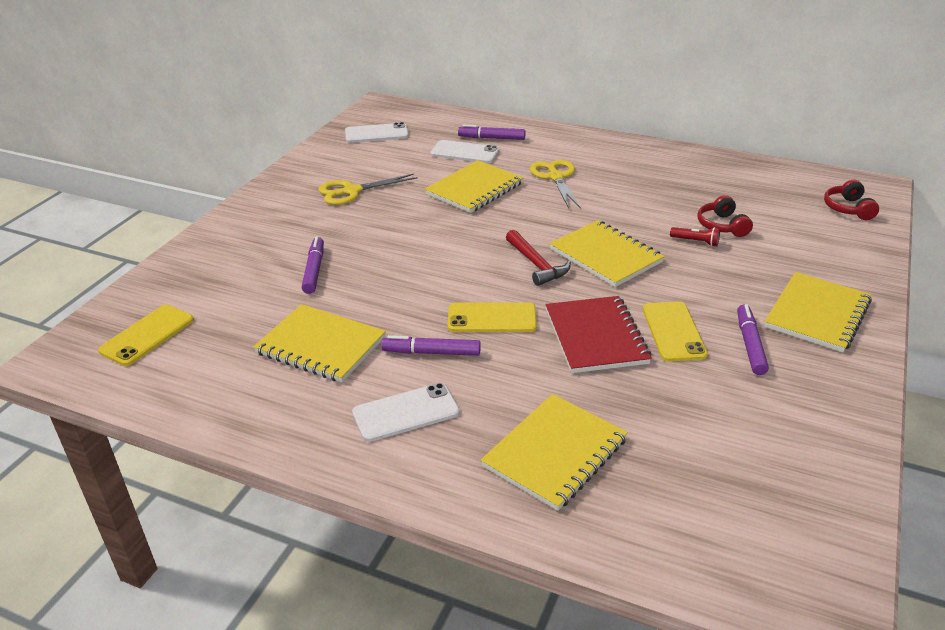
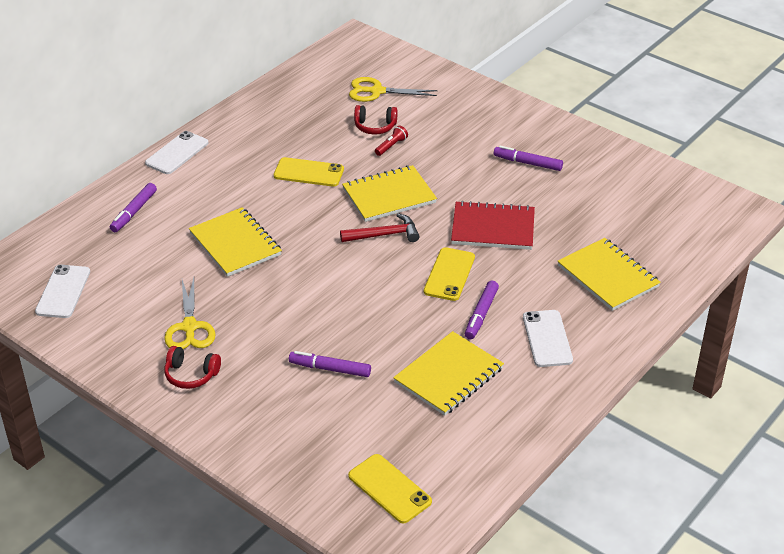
camera: 75 degrees left, 5 degrees up
(465, 152) = (154, 236): white phone -> white phone (177, 153)
(555, 177) = (242, 190): yellow scissors -> yellow scissors (377, 91)
(673, 331) = (500, 191): yellow phone -> yellow phone (308, 173)
(817, 314) = (505, 124): yellow notebook -> none
(848, 208) = (382, 62): red headphones -> red headphones (191, 375)

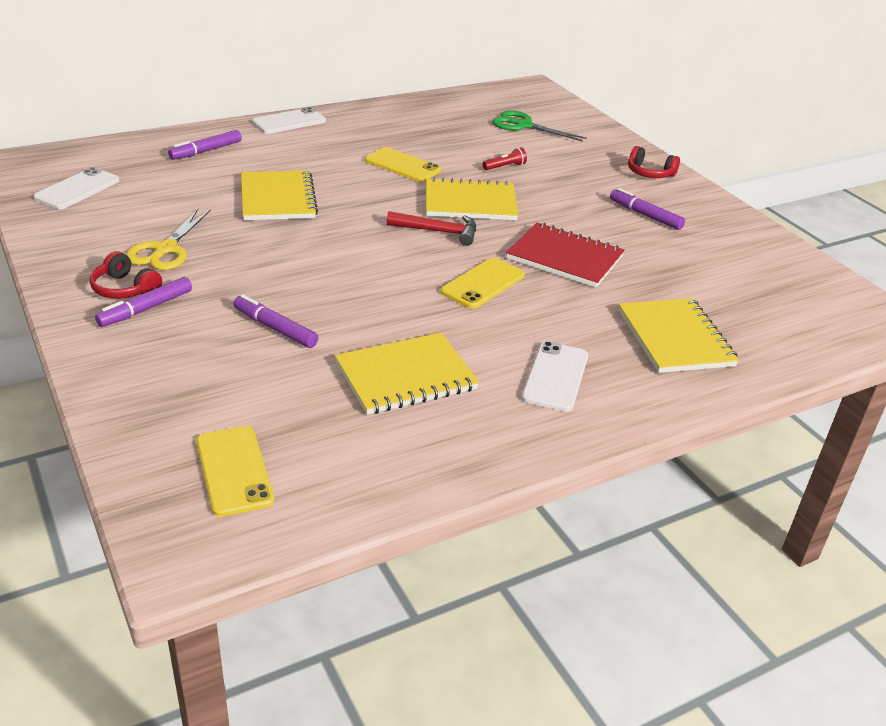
camera: 20 degrees right, 5 degrees down
(375, 126) = (500, 149): red headphones -> red headphones (649, 173)
(377, 91) = (523, 125): yellow scissors -> green scissors
(481, 314) = (491, 330): purple marker -> purple marker (146, 309)

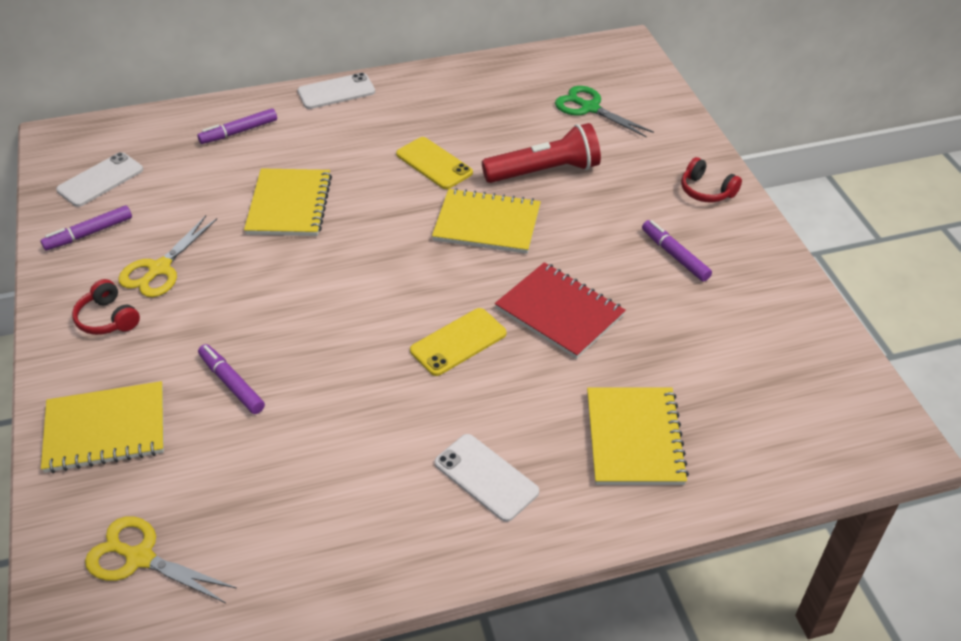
camera: 15 degrees right, 10 degrees up
(146, 309) = (119, 347): purple marker -> purple marker (89, 233)
(234, 470) = (140, 558): yellow phone -> yellow scissors
(405, 376) = (336, 460): yellow notebook -> yellow notebook (106, 429)
(438, 231) = (438, 264): red hammer -> none
(505, 167) = (545, 171): red flashlight -> red flashlight, size x2.36
(555, 376) = (486, 477): white phone -> white phone turned 75 degrees counterclockwise

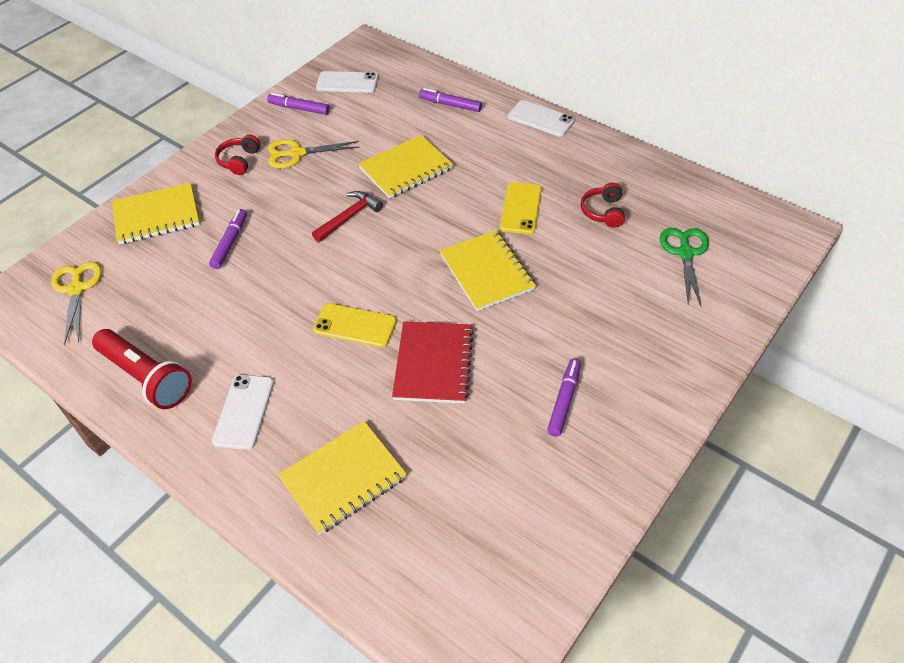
camera: 55 degrees right, 5 degrees up
(106, 429) = (156, 215): yellow notebook -> yellow notebook turned 60 degrees counterclockwise
(307, 276) = (349, 217): none -> red hammer
(545, 171) = (578, 270): red flashlight -> red flashlight (146, 377)
(706, 191) = (667, 380): red headphones -> red headphones (603, 212)

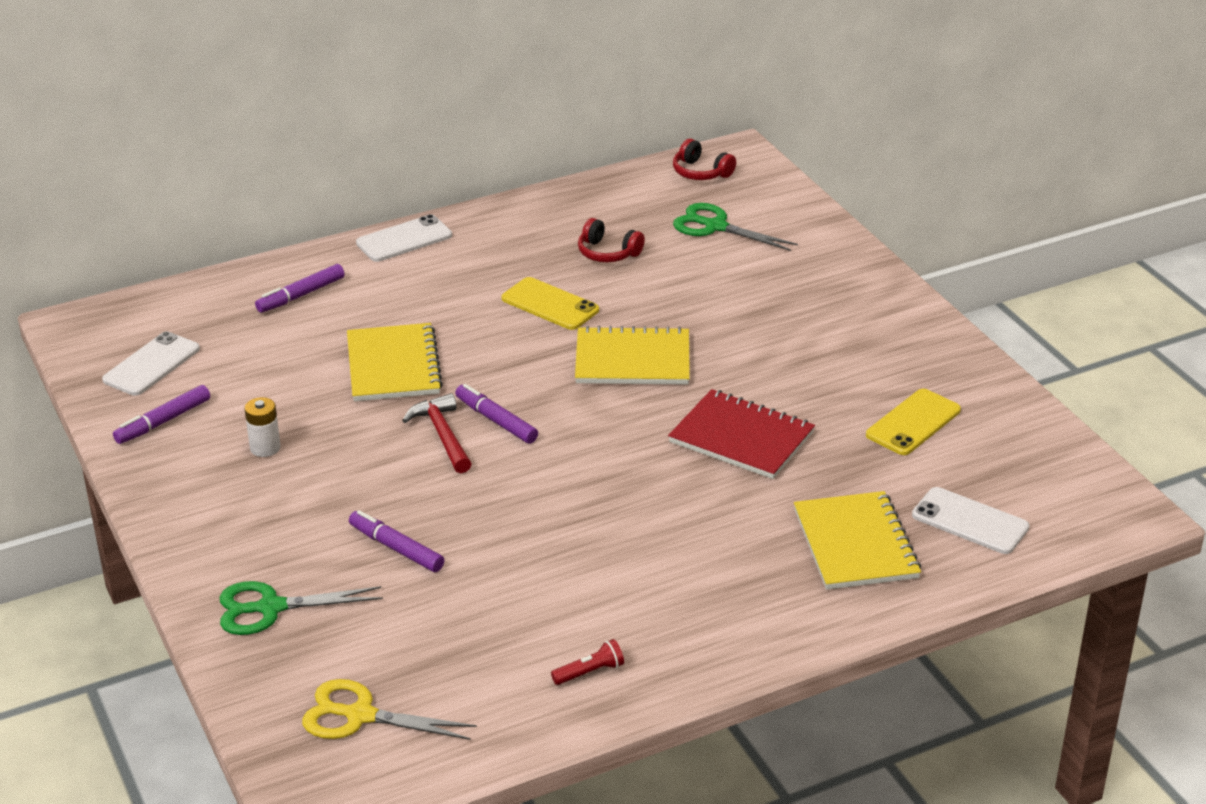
camera: 65 degrees left, 15 degrees down
(146, 377) = (590, 672): red flashlight -> red flashlight, size x0.42
(156, 215) = (270, 608): yellow notebook -> green scissors
(239, 160) = (225, 503): red headphones -> red headphones (701, 172)
(244, 411) = (708, 598): white phone -> white phone (970, 521)
(296, 153) = (265, 448): yellow scissors -> white battery
(355, 325) = (637, 479): yellow phone -> yellow phone (913, 422)
(564, 400) = (854, 368): purple marker -> purple marker (496, 421)

